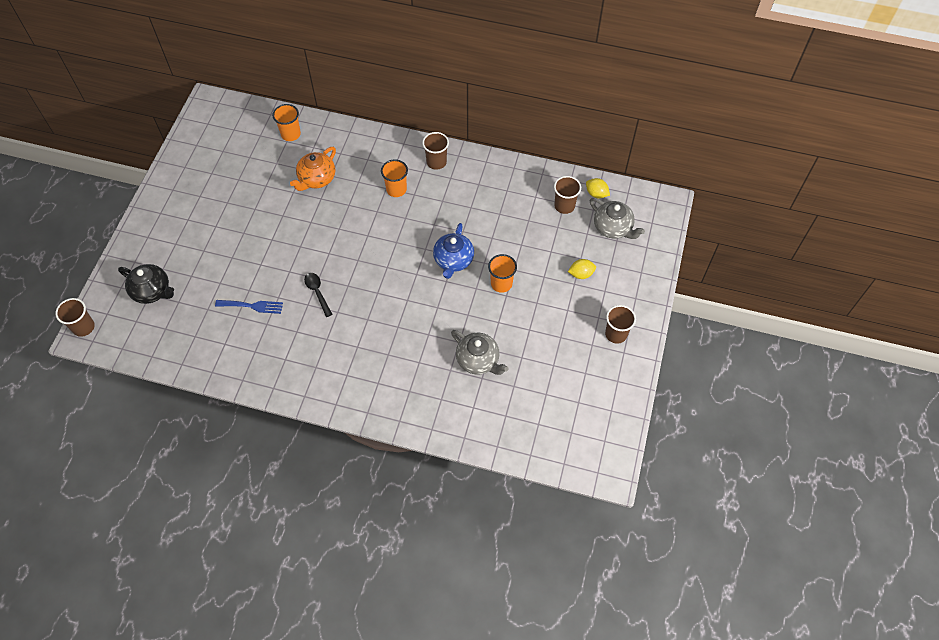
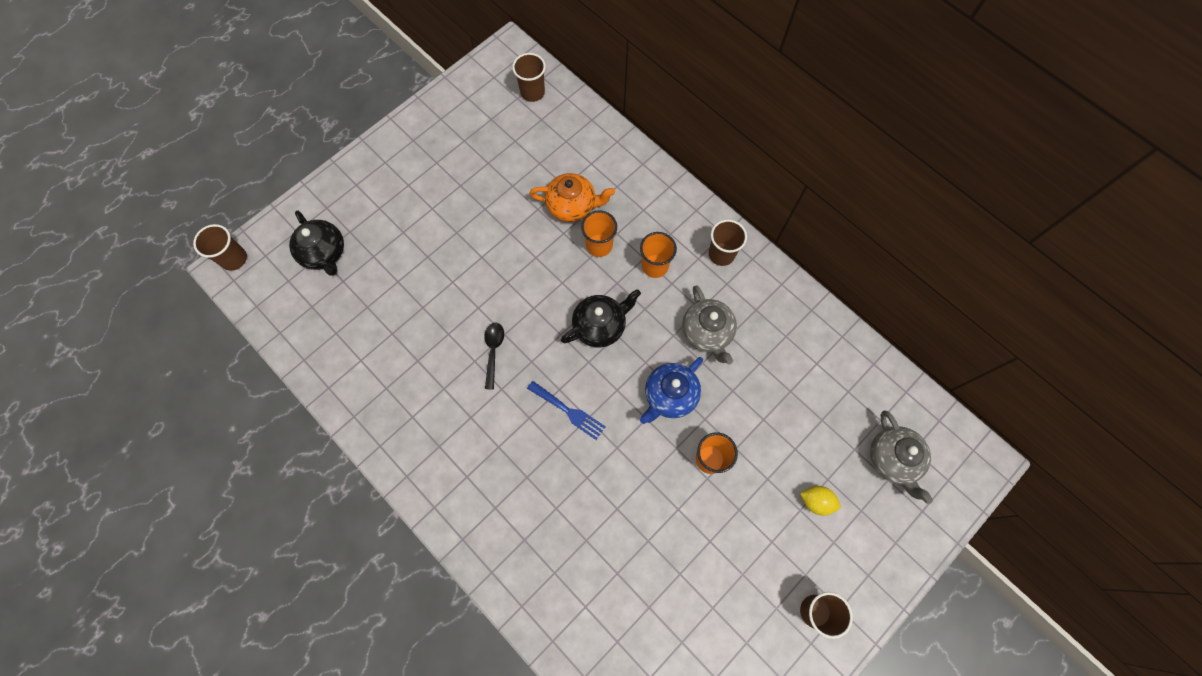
camera: 30 degrees right, 10 degrees up
(252, 306) = (415, 329): blue fork -> blue fork (569, 411)
(291, 134) = (575, 134): orange cup -> orange cup (599, 245)
(316, 179) = (572, 205): orange teapot -> orange teapot turned 150 degrees counterclockwise
(381, 242) = (600, 325): none -> black teapot
(478, 360) = (626, 547): grey teapot -> grey teapot (707, 332)
(564, 206) = (846, 395): brown cup -> brown cup (532, 92)
(596, 194) = (897, 400): yellow lemon -> none

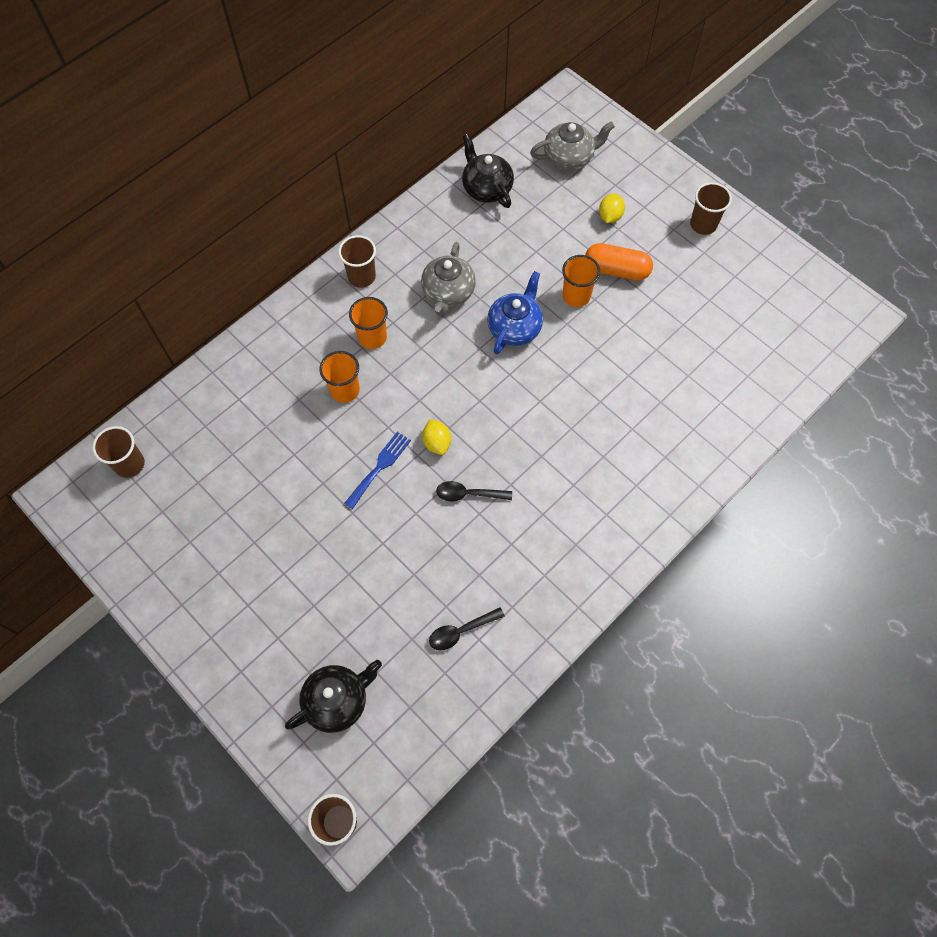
camera: 90 degrees left, 5 degrees down
(369, 345) = (461, 631): none -> black spoon
(545, 324) = (437, 443): none -> yellow lemon
(569, 411) = (533, 418): blue fork -> blue fork (379, 467)
(572, 205) = (292, 418): orange teapot -> none
(600, 325) = (439, 389): black teapot -> black teapot (486, 188)
(669, 396) = (515, 327): blue teapot -> blue teapot turned 105 degrees counterclockwise
(707, 332) = (448, 293): grey teapot -> grey teapot turned 120 degrees clockwise
(745, 504) = (616, 270): none -> orange capsule

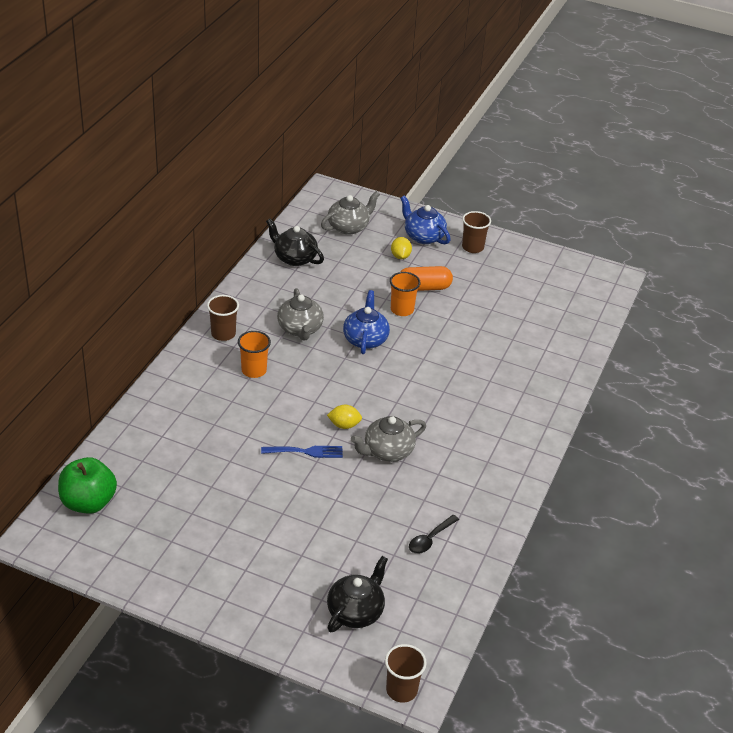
camera: 25 degrees left, 25 degrees down
(129, 464) = (88, 502): brown cup -> green apple
(345, 390) = (250, 409): orange cup -> none
(379, 467) = (306, 452): blue fork -> blue fork turned 75 degrees clockwise
(437, 443) = (344, 425): yellow lemon -> yellow lemon turned 45 degrees counterclockwise
(468, 494) = (387, 451): black spoon -> grey teapot
(650, 193) = (423, 236): none -> blue teapot

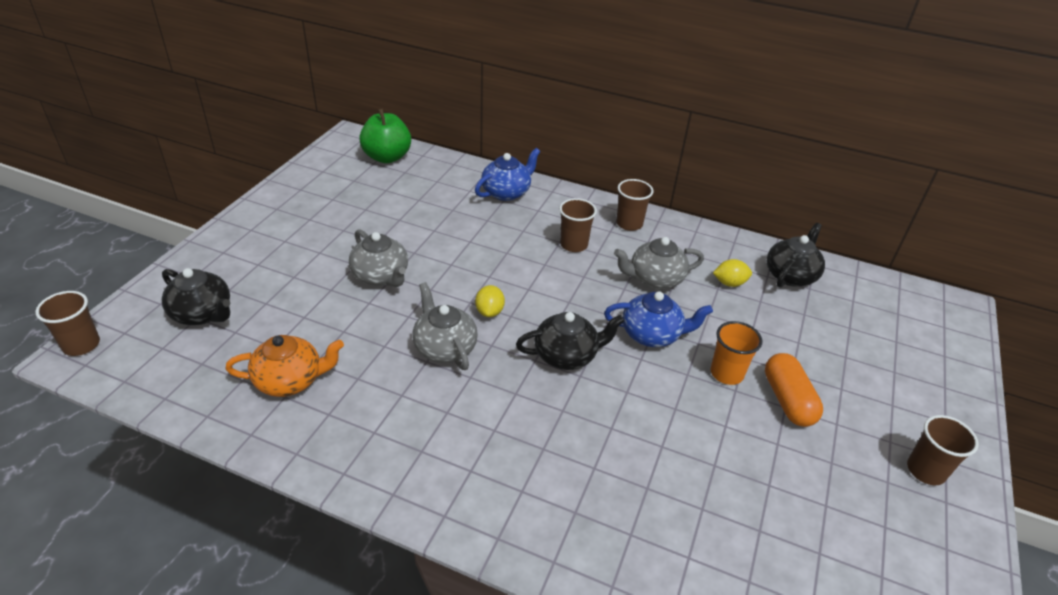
camera: 90 degrees right, 0 degrees up
(254, 370) = (573, 244): orange cup -> brown cup
(306, 452) = (445, 281): blue fork -> none
(349, 227) = (887, 325): grey teapot -> grey teapot (381, 276)
(390, 385) = (567, 355): none -> black teapot
(400, 256) = (850, 377): yellow lemon -> yellow lemon (729, 283)
(423, 236) = (916, 406): blue teapot -> blue teapot (507, 192)
(430, 539) = (290, 380): black spoon -> orange teapot

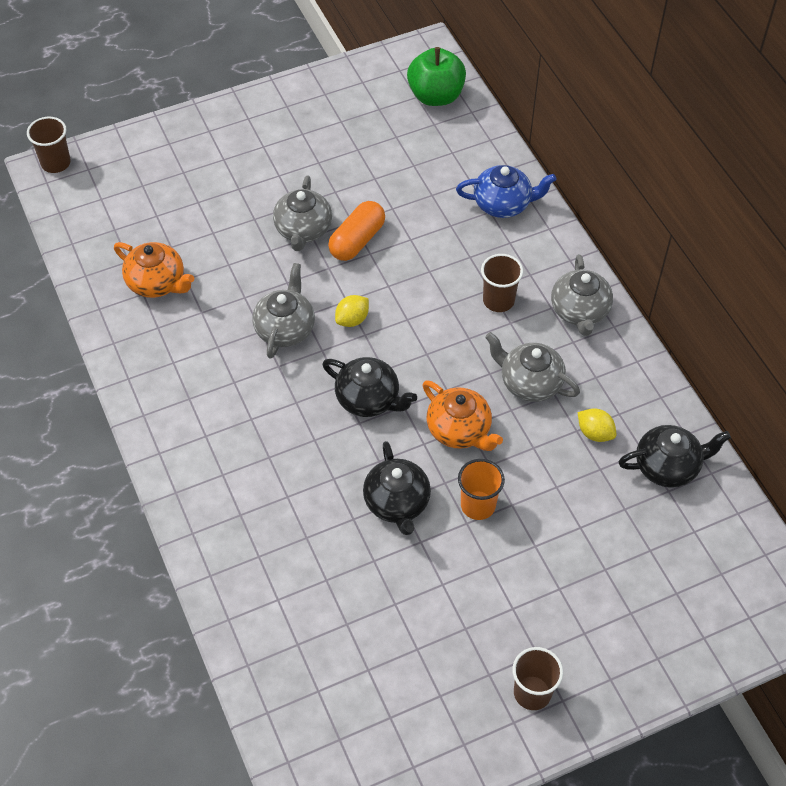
camera: 45 degrees right, 15 degrees up
(203, 314) = (148, 184): black teapot -> black teapot (397, 503)
(629, 224) = (580, 311): brown cup -> grey teapot
(652, 334) = (459, 430): blue teapot -> orange teapot
(787, 400) = (498, 562): orange capsule -> orange capsule (357, 240)

